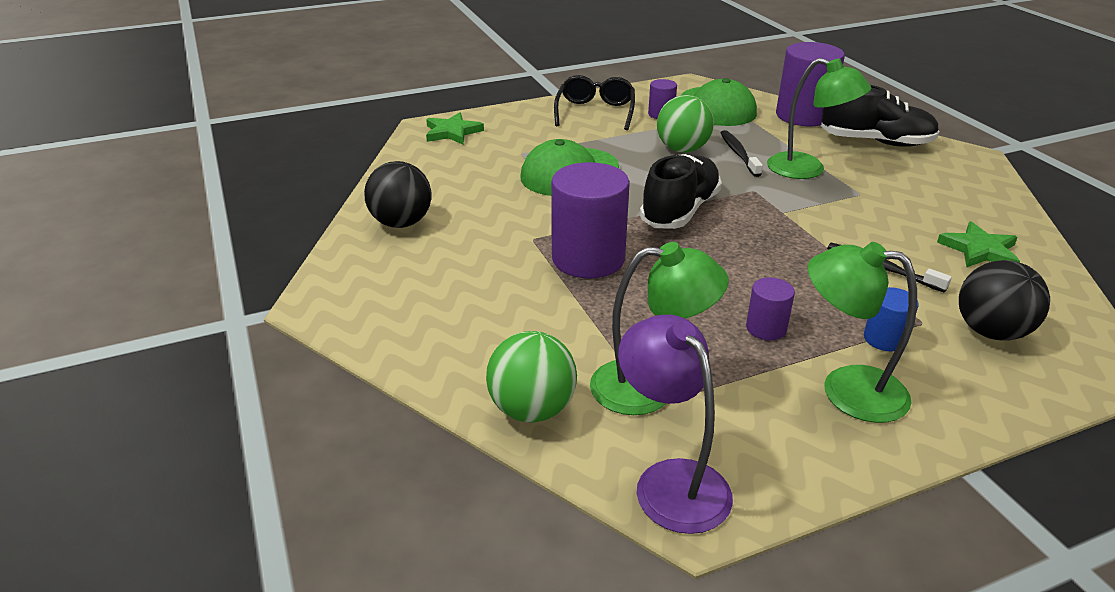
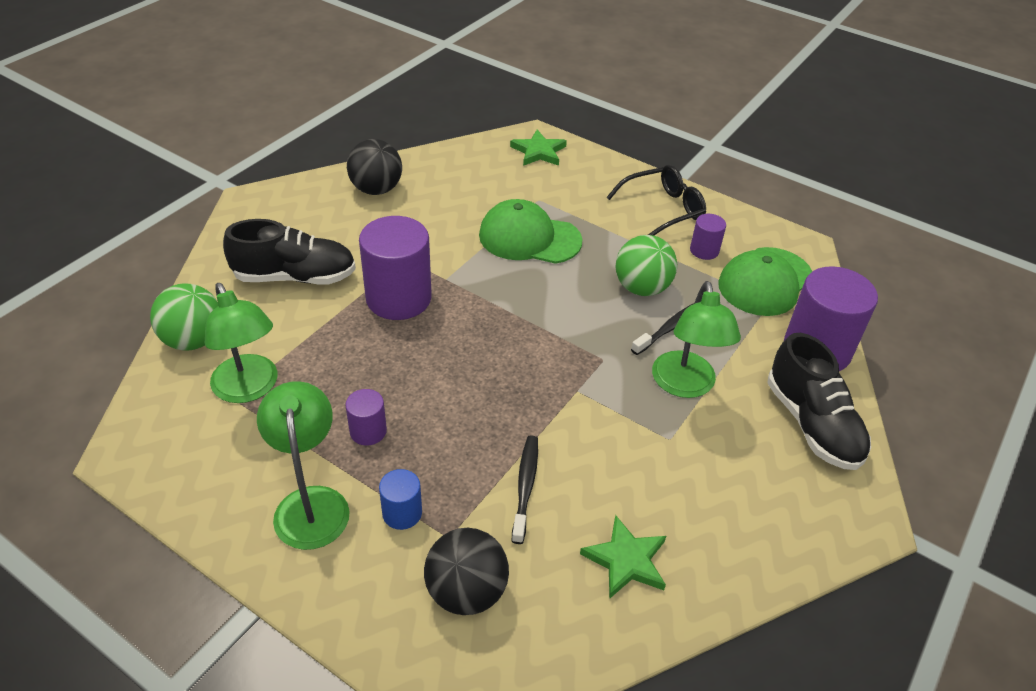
camera: 55 degrees right, 10 degrees up
(671, 481) = (153, 432): purple lamp -> none
(680, 211) = (520, 323): black shoe -> black shoe (295, 277)

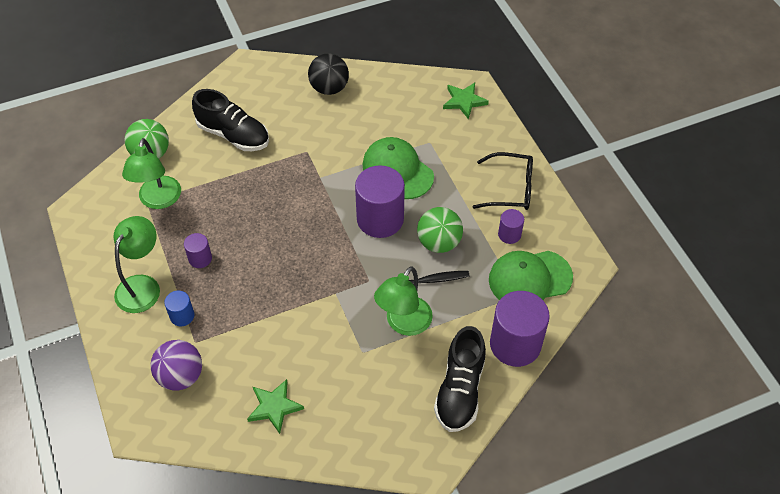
camera: 35 degrees right, 10 degrees up
(398, 298) = (281, 178): purple cylinder -> purple cylinder (380, 219)
(466, 592) = (181, 376): black ball -> purple ball
(525, 487) = (256, 336): black toothbrush -> none

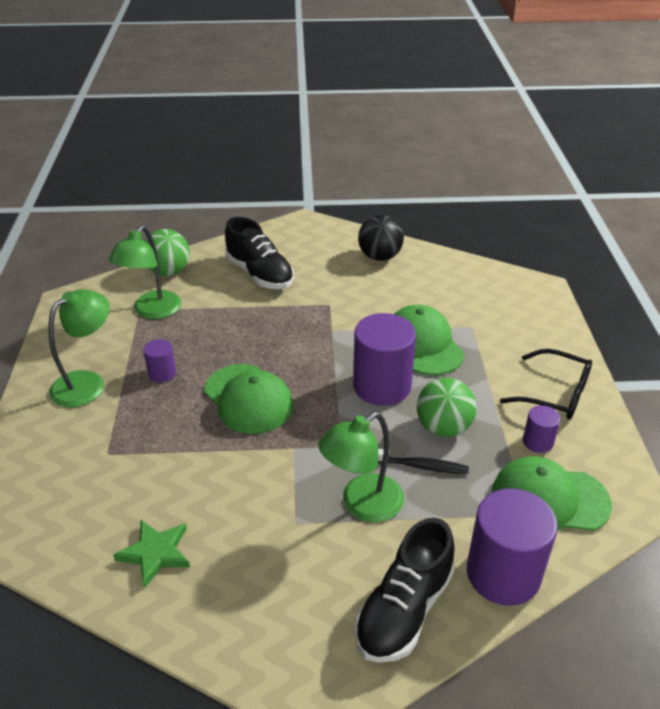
camera: 20 degrees right, 15 degrees down
(181, 376) = (70, 485): purple ball -> none
(182, 316) = (109, 423): blue cylinder -> none
(281, 261) = (248, 399): none -> green cap
(464, 101) = (527, 298): green star -> none

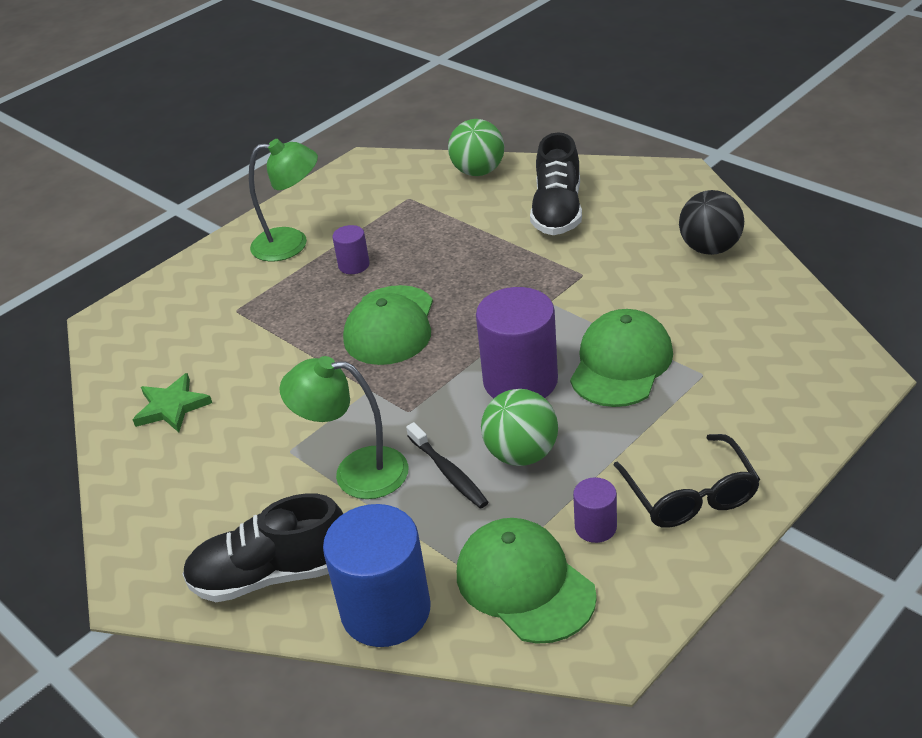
camera: 50 degrees right, 0 degrees up
(152, 311) = (416, 204): green lamp -> none
(503, 574) = (386, 610): purple cylinder -> blue cylinder

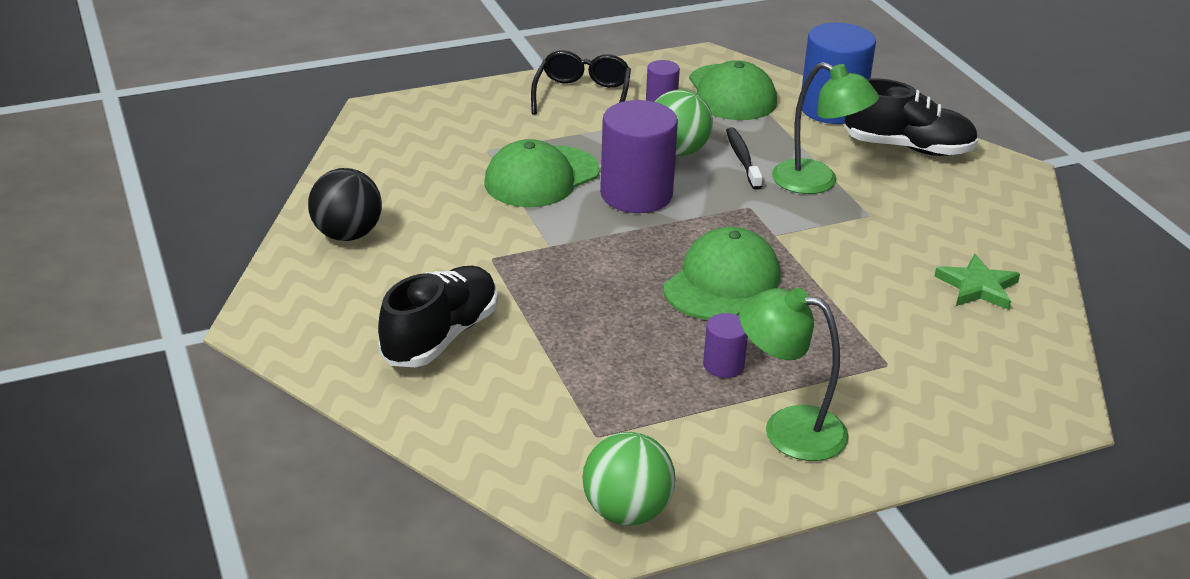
camera: 160 degrees left, 5 degrees down
(478, 172) = (474, 438): green ball -> green ball (627, 511)

